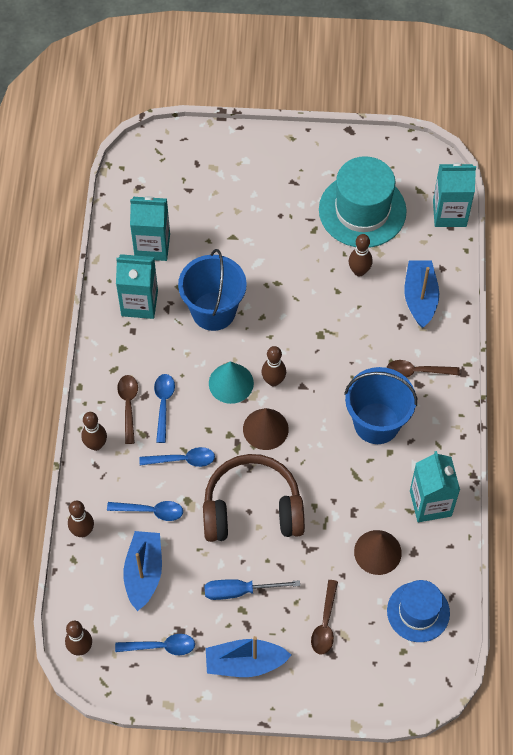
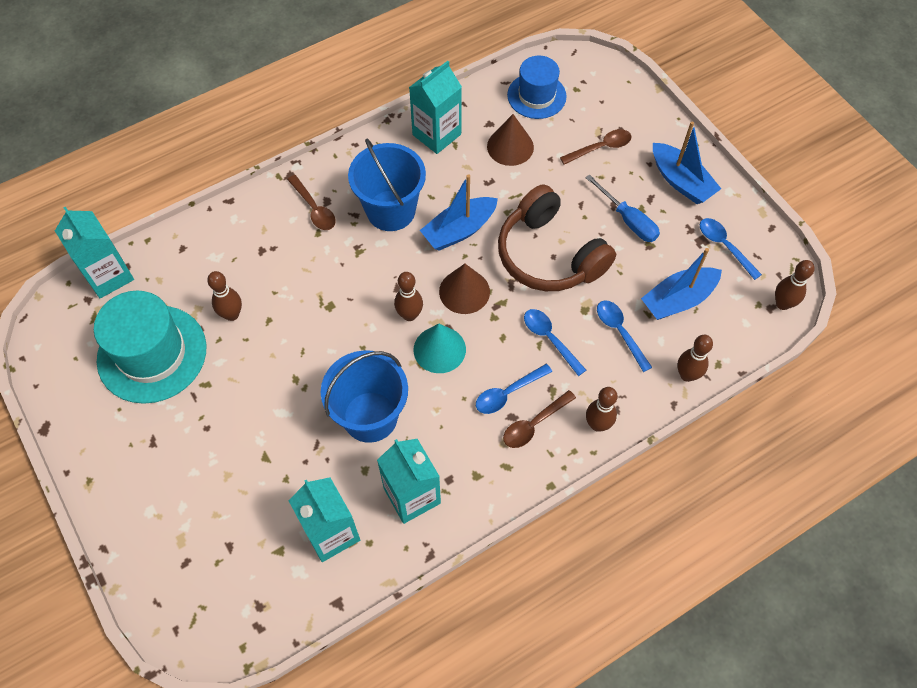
camera: 125 degrees left, 0 degrees up
(420, 298) = (230, 248): blue boat -> blue boat (459, 230)

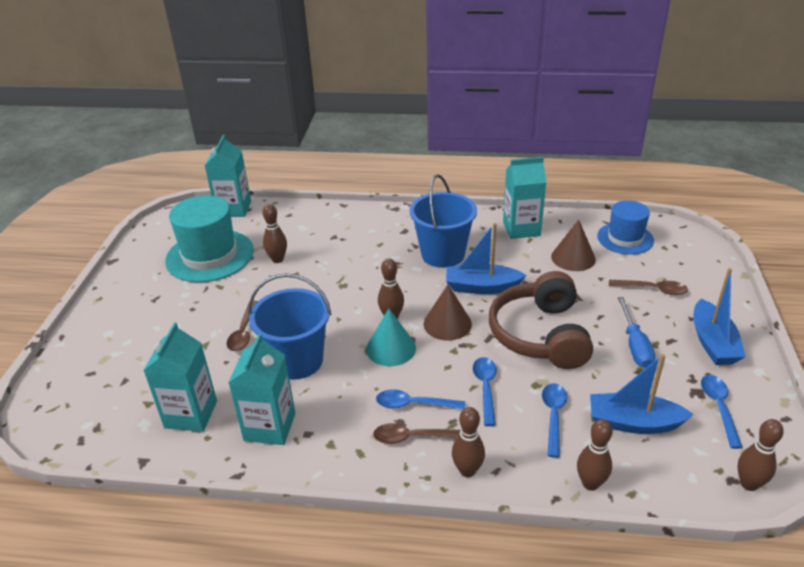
camera: 40 degrees right, 25 degrees down
(314, 208) = (391, 231): brown spoon -> brown spoon (244, 332)

